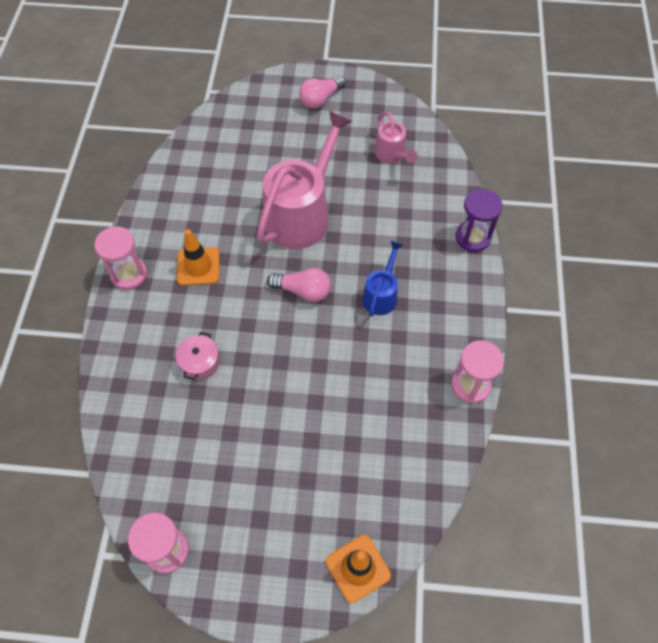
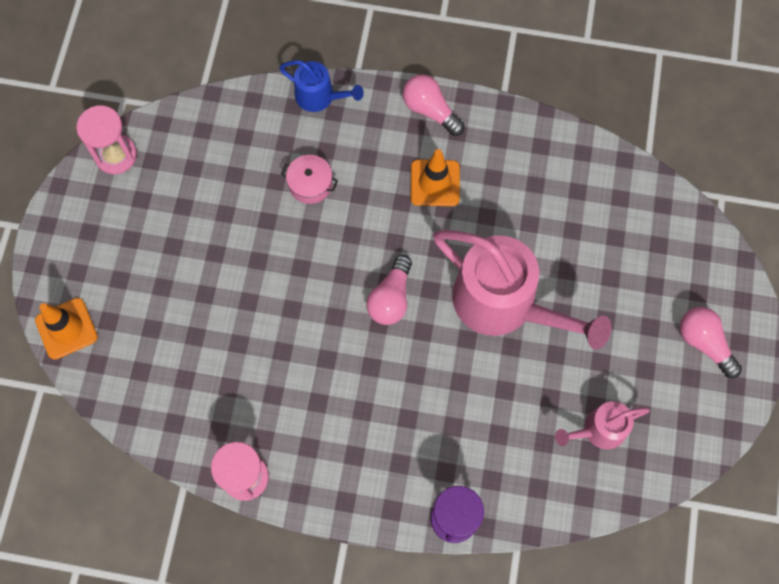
camera: 95 degrees right, 10 degrees up
(129, 274) = (430, 110): pink hourglass -> pink light bulb
(381, 295) = (377, 389): blue watering can -> blue watering can (320, 97)

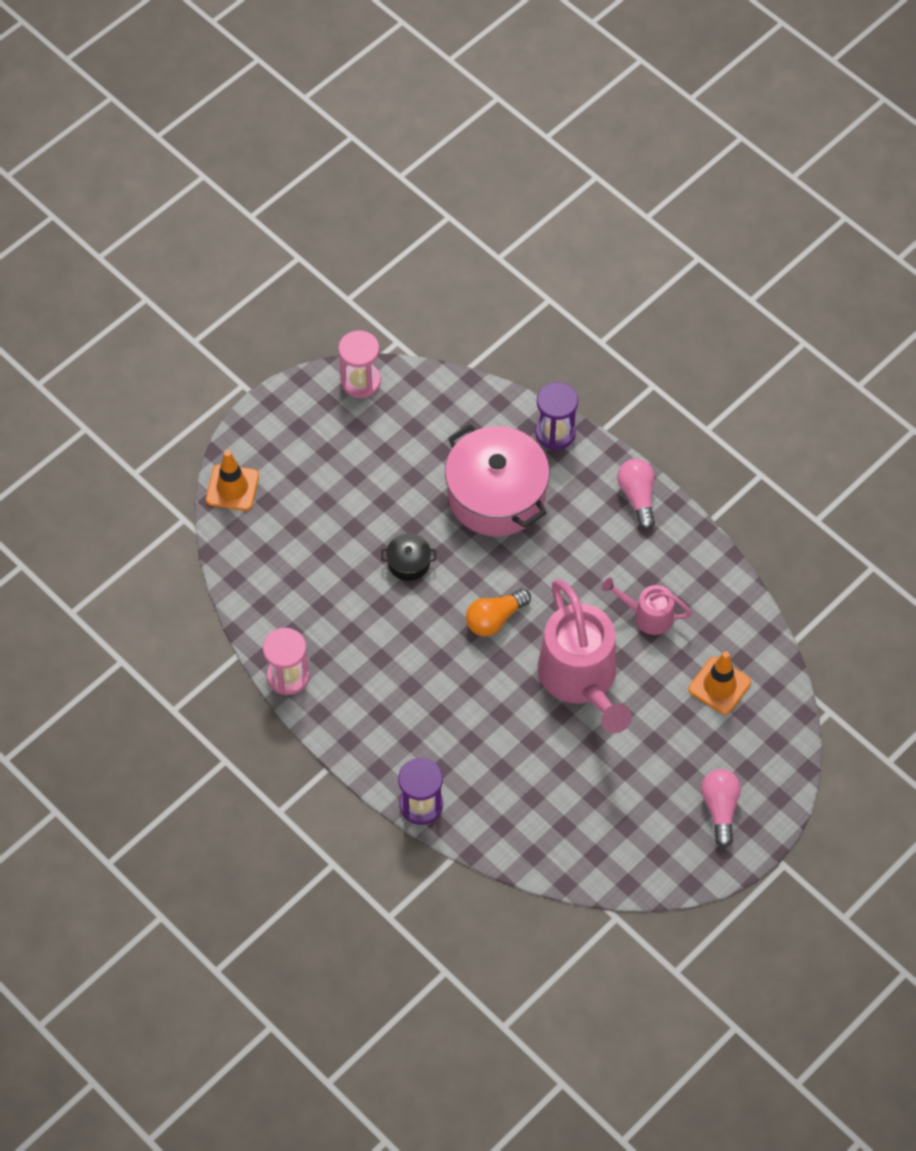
camera: 35 degrees right, 10 degrees down
(278, 296) = (408, 563): none -> black pot
(310, 184) = (496, 495): pink pot -> pink pot, size x2.34
(320, 97) = (555, 432): blue watering can -> purple hourglass
(391, 298) = (495, 619): pink light bulb -> orange light bulb
(435, 183) = (597, 555): orange traffic cone -> orange traffic cone (719, 686)
(598, 430) = (582, 816): pink watering can -> pink watering can (647, 615)

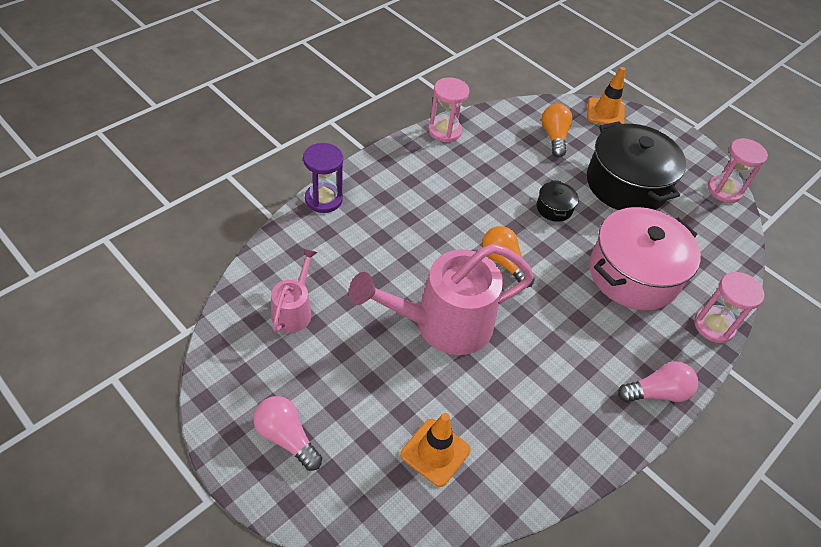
camera: 85 degrees right, 10 degrees down
(286, 552) = (554, 137): none -> orange light bulb
(361, 482) = (626, 184): none -> black pot
(555, 432) = (713, 326): purple hourglass -> pink hourglass
(647, 615) = (517, 389): pink watering can -> pink watering can (294, 310)
(720, 808) = (286, 437): pink light bulb -> pink light bulb turned 135 degrees counterclockwise

